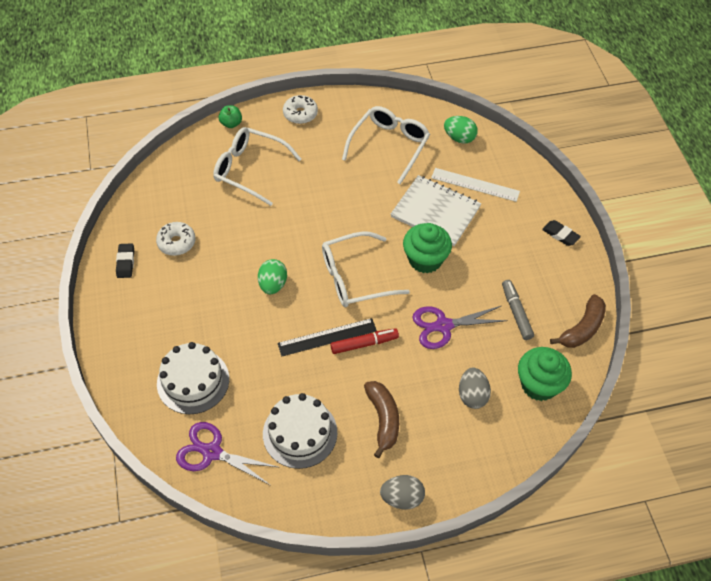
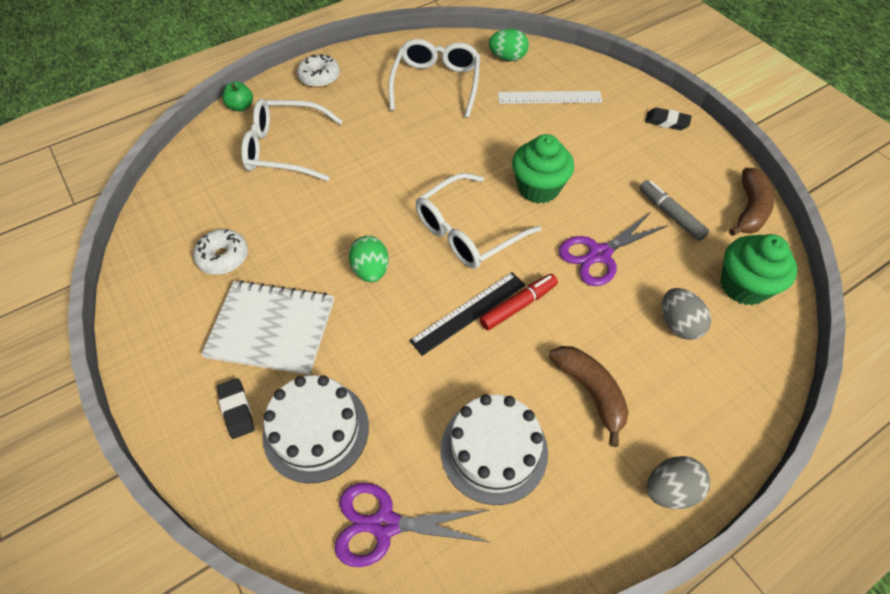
camera: 20 degrees left, 0 degrees up
(125, 262) = (161, 302): black eraser -> black eraser (237, 410)
(435, 212) = (522, 136): white notebook -> white notebook (271, 329)

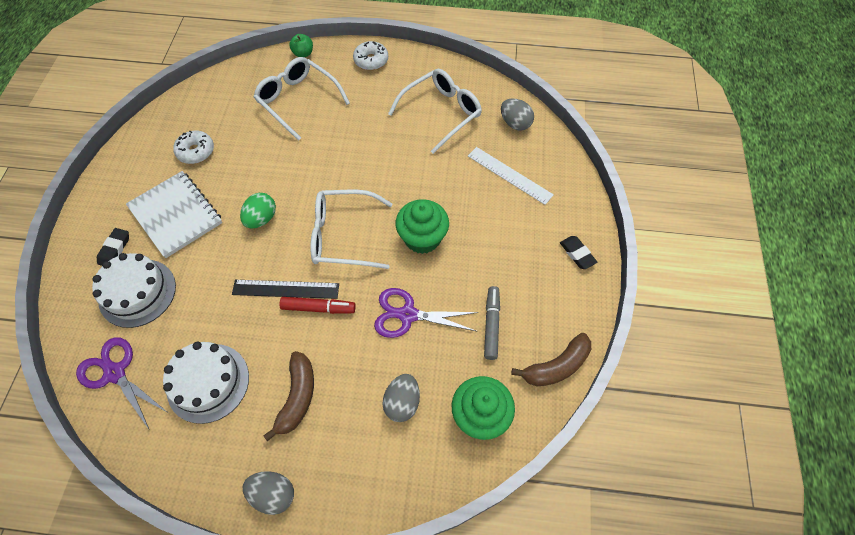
camera: 40 degrees right, 5 degrees up
(507, 58) = (515, 123): green egg -> grey egg

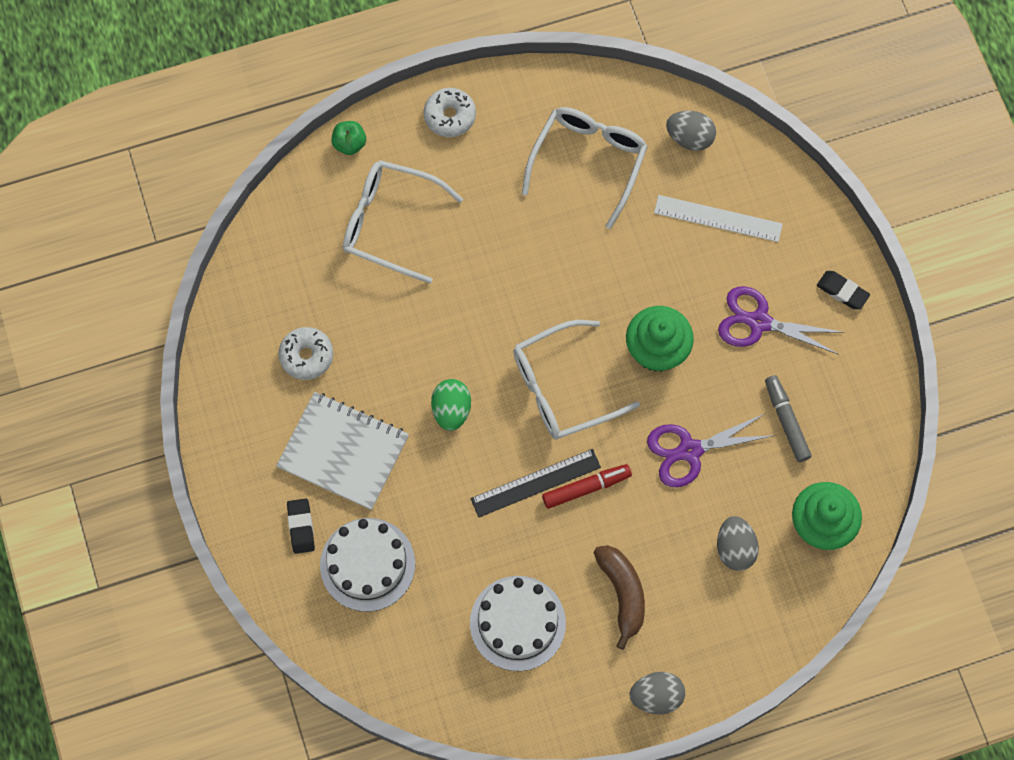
camera: 25 degrees left, 10 degrees up
(115, 373) = (409, 660): purple scissors -> purple scissors (758, 322)
(556, 366) = (875, 436): brown banana -> none

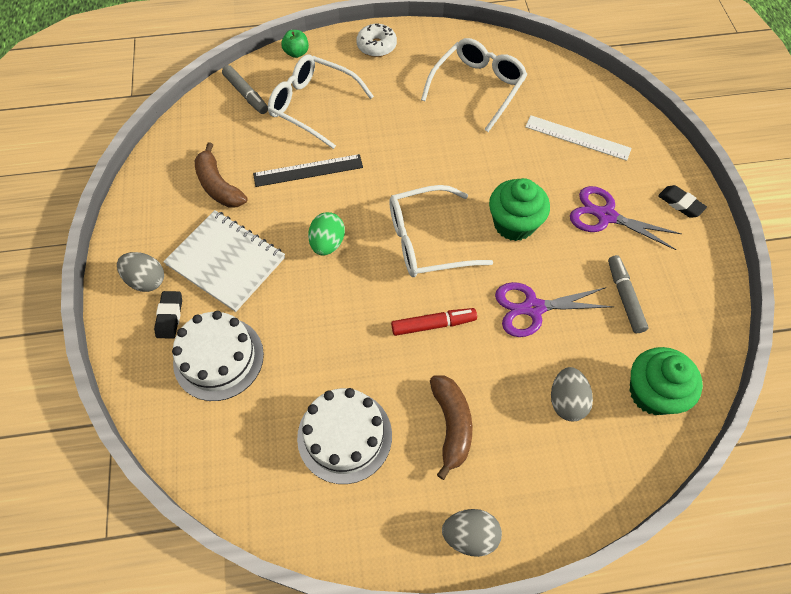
camera: 10 degrees right, 10 degrees down
(302, 219) = (246, 94): none -> grey marker
(306, 356) = (218, 186): white donut -> brown banana
(536, 483) = (388, 313): black ruler -> black ruler (308, 170)
(689, 138) = (560, 83): grey egg -> grey egg (146, 280)

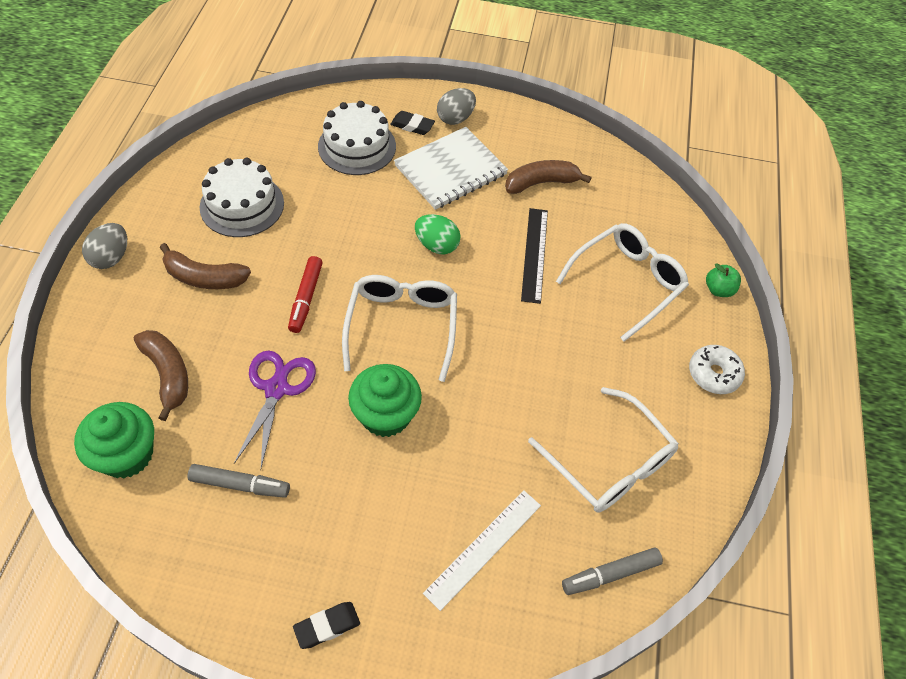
camera: 105 degrees right, 5 degrees down
(246, 94) = (662, 230): grey marker -> grey marker (610, 574)
(566, 401) = (168, 374): grey egg -> brown banana
(605, 216) = (351, 520): purple scissors -> none

